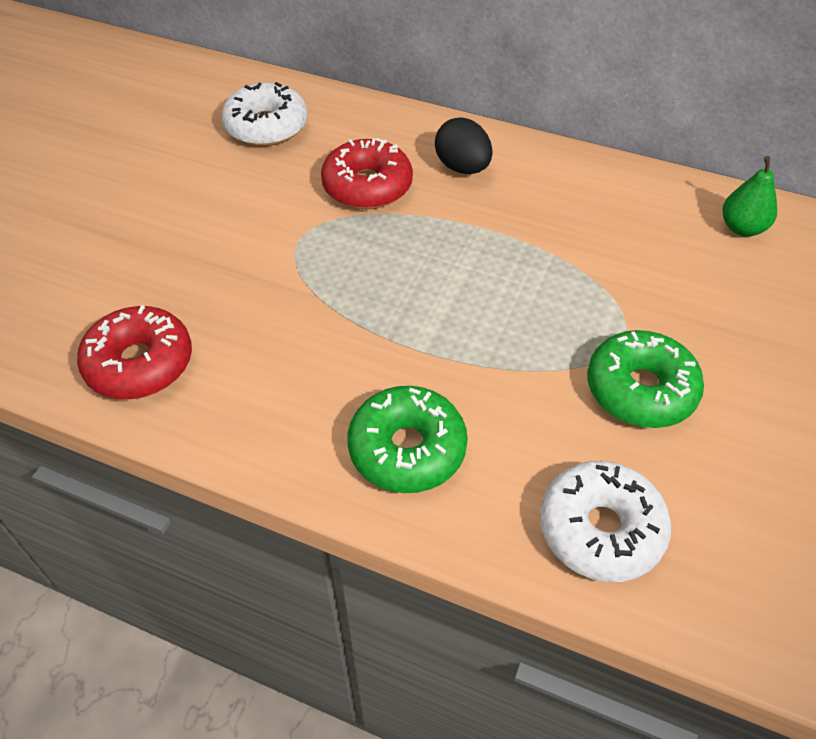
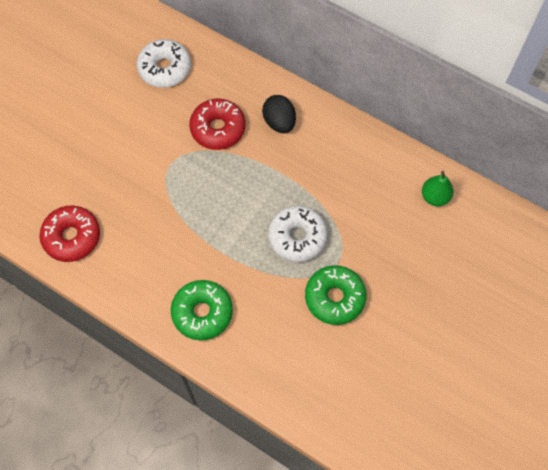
camera: 10 degrees right, 15 degrees up
(600, 529) = (287, 373): white donut -> white donut (297, 237)

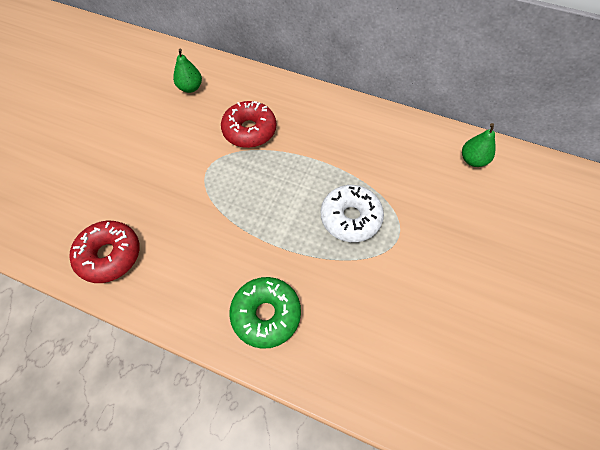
camera: 10 degrees left, 5 degrees down
(165, 68) = (190, 88): white donut -> green pear
(279, 122) = (307, 117): black egg -> none
(335, 298) = (406, 273): green donut -> none

